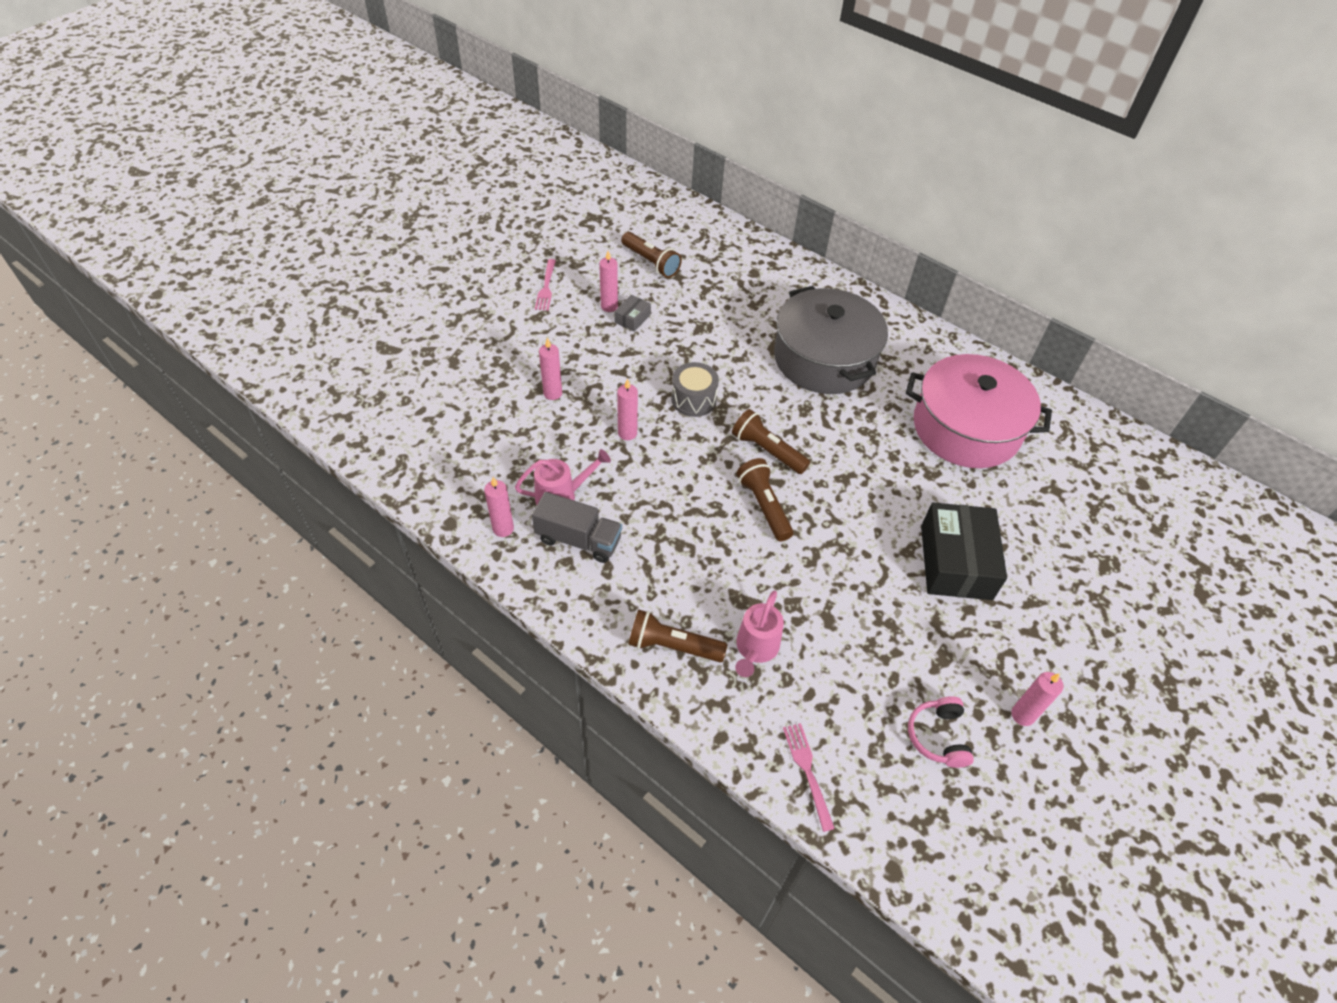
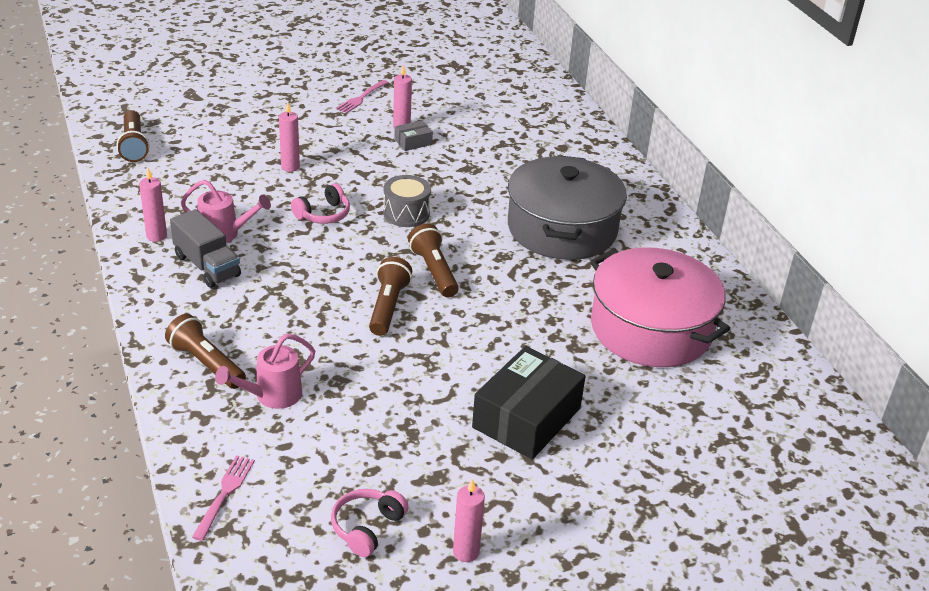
camera: 30 degrees right, 15 degrees down
(627, 433) = (323, 214): pink candle -> pink headphones
(651, 262) = (472, 110): brown flashlight -> brown flashlight (134, 145)

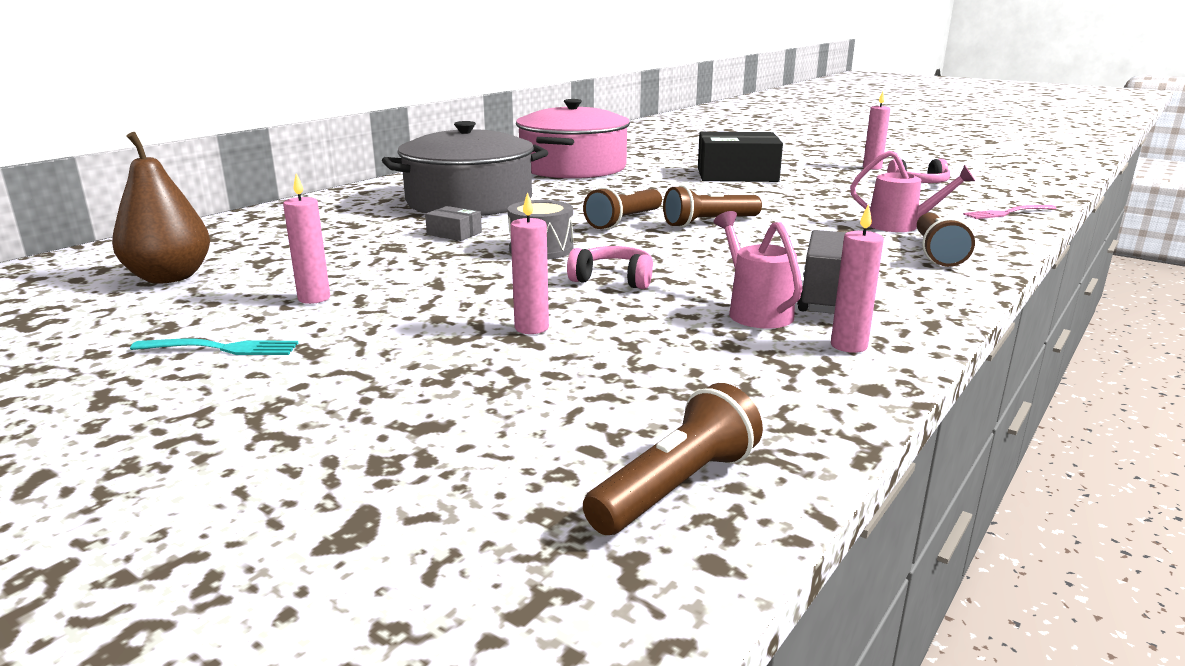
camera: 120 degrees left, 15 degrees down
(361, 98) = (222, 348): pink fork -> turquoise fork
(413, 142) = (354, 283): grey box -> grey box (454, 233)
(481, 100) = (169, 277): none -> brown pear

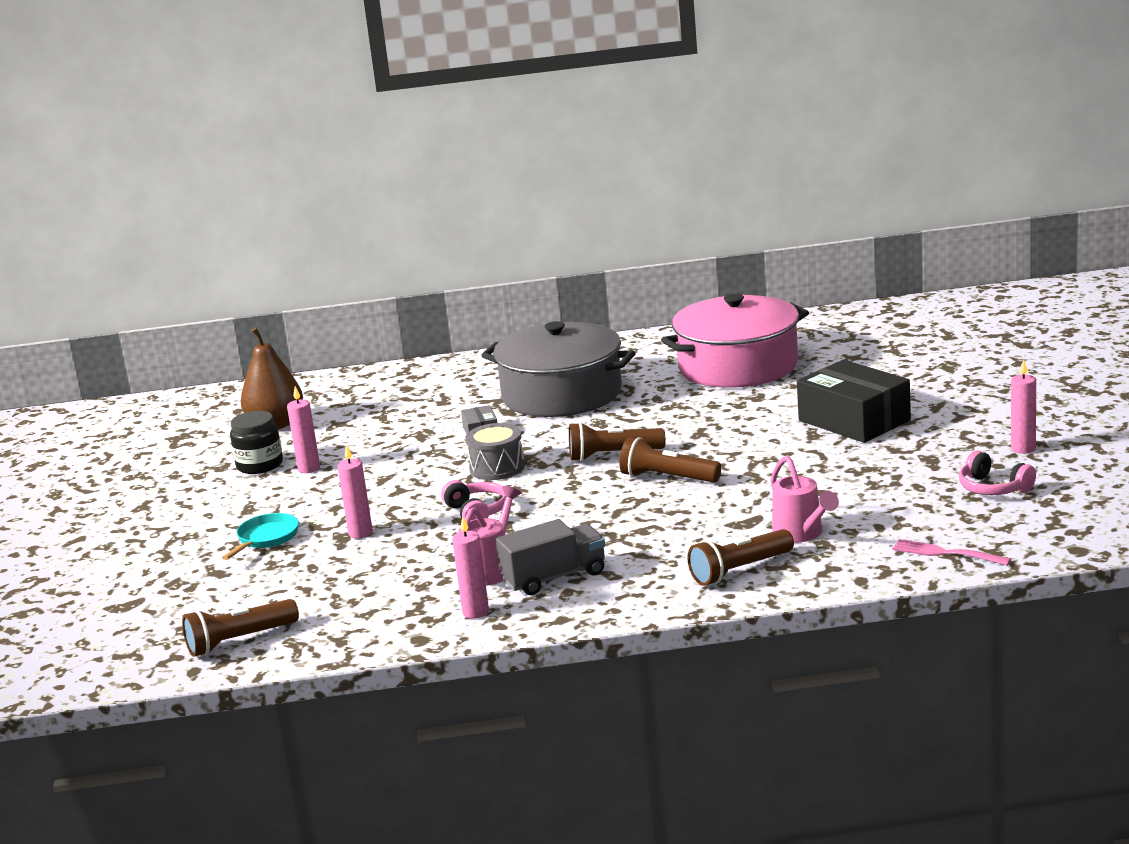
camera: 50 degrees right, 0 degrees up
(222, 348) = (219, 492): turquoise fork -> none
(229, 312) = (260, 465): none -> black jar
(414, 369) = (266, 538): none -> turquoise pan
(675, 487) = (240, 641): brown flashlight -> brown flashlight turned 150 degrees clockwise

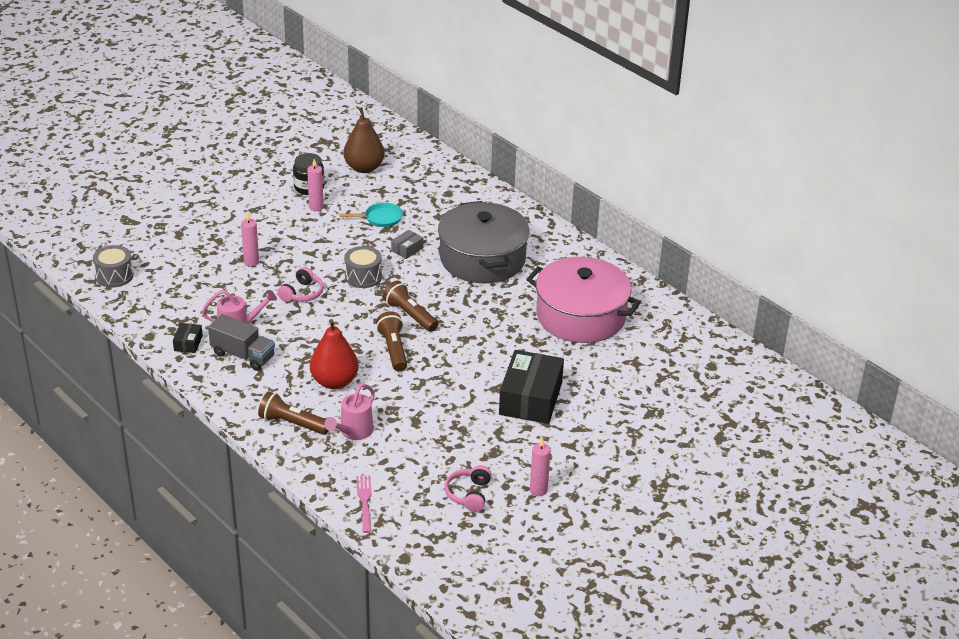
camera: 50 degrees right, 15 degrees up
(240, 641) = (114, 276): brown flashlight -> grey drum
(266, 538) = (225, 232): turquoise pan -> turquoise pan (380, 218)
(475, 612) = (188, 343): pink candle -> black box
(686, 526) = (334, 382): none -> red pear

